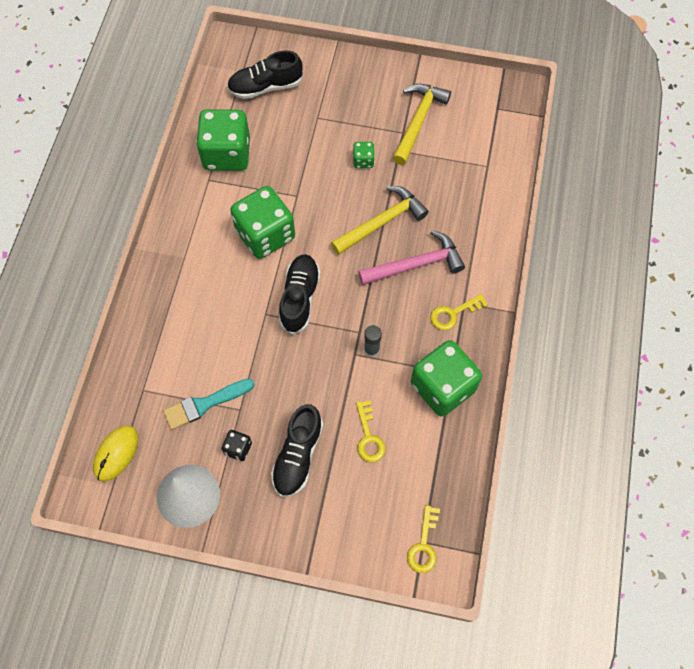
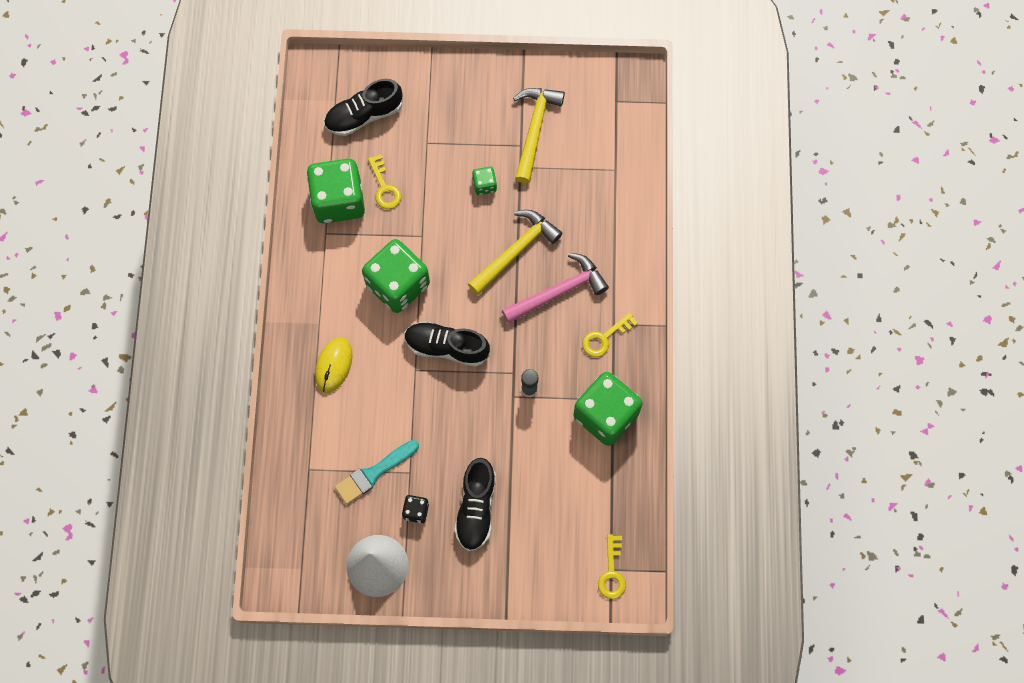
camera: 10 degrees left, 5 degrees up
(116, 453) = (297, 537): yellow mouse -> yellow mouse (333, 365)
(299, 298) = (447, 347): black shoe -> black shoe turned 75 degrees counterclockwise
(369, 437) = (542, 478): yellow key -> yellow key (384, 187)

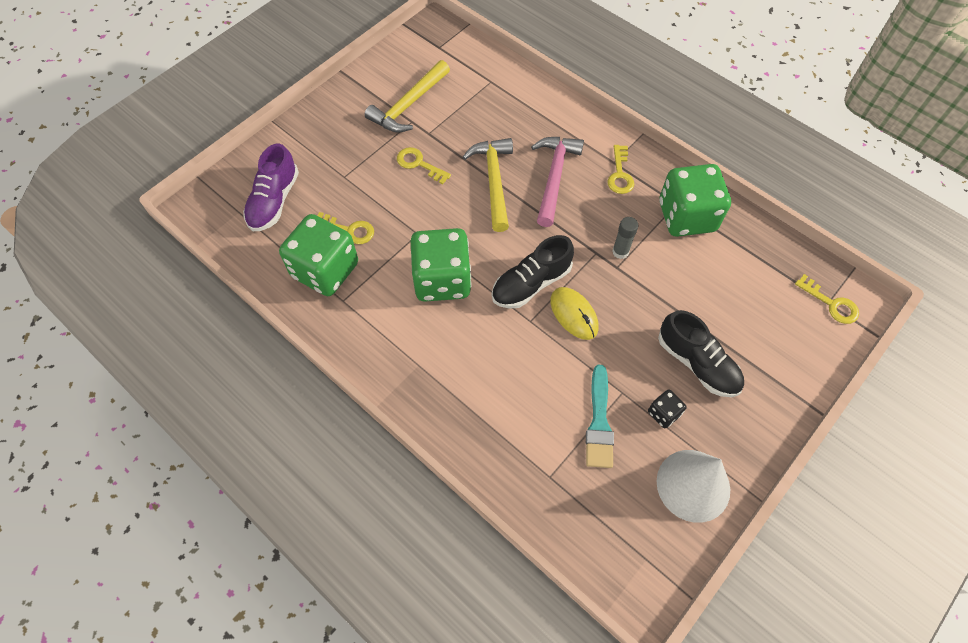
camera: 50 degrees left, 10 degrees down
(333, 365) = (468, 381): yellow mouse -> yellow mouse (574, 314)
(364, 115) = (274, 201): black shoe -> purple shoe
(484, 185) = (419, 164): green dice -> yellow key
(534, 130) = (408, 105): yellow hammer -> yellow hammer turned 105 degrees counterclockwise

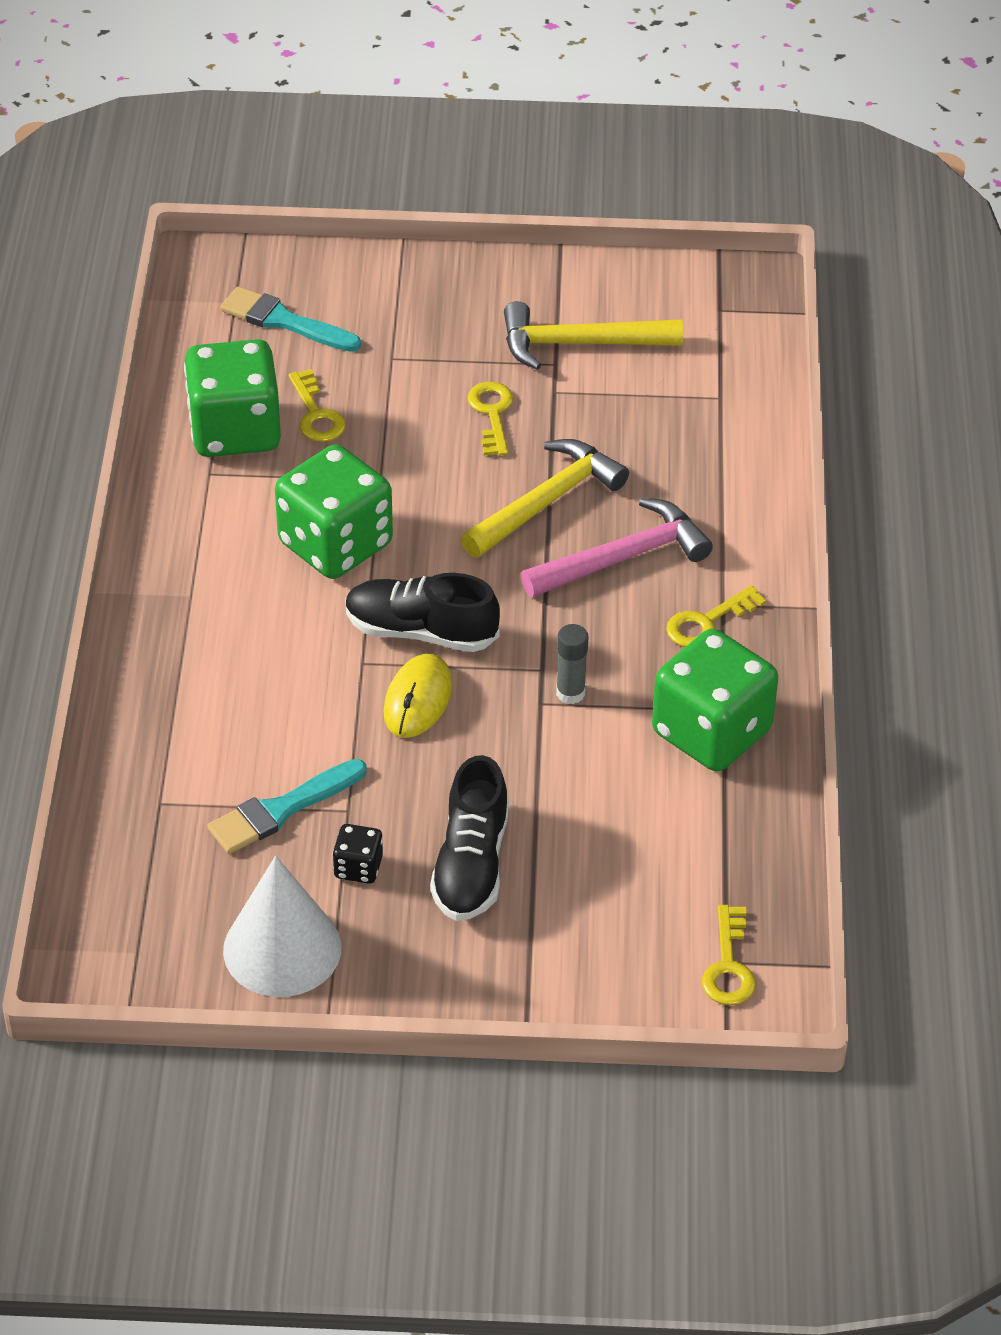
camera: 50 degrees right, 15 degrees down
(274, 201) = (284, 321): purple shoe -> turquoise brush

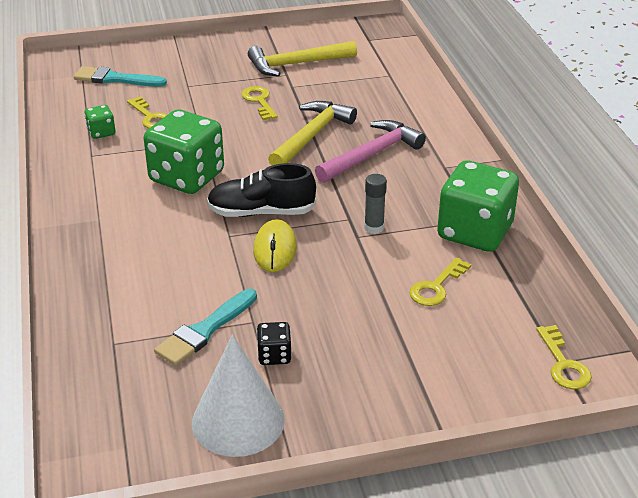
camera: 15 degrees left, 10 degrees down
(235, 431) = (101, 132): green dice -> green dice, size x0.44
(471, 864) = (354, 338): black shoe -> none
(707, 622) = (440, 177): yellow key -> yellow key (436, 287)

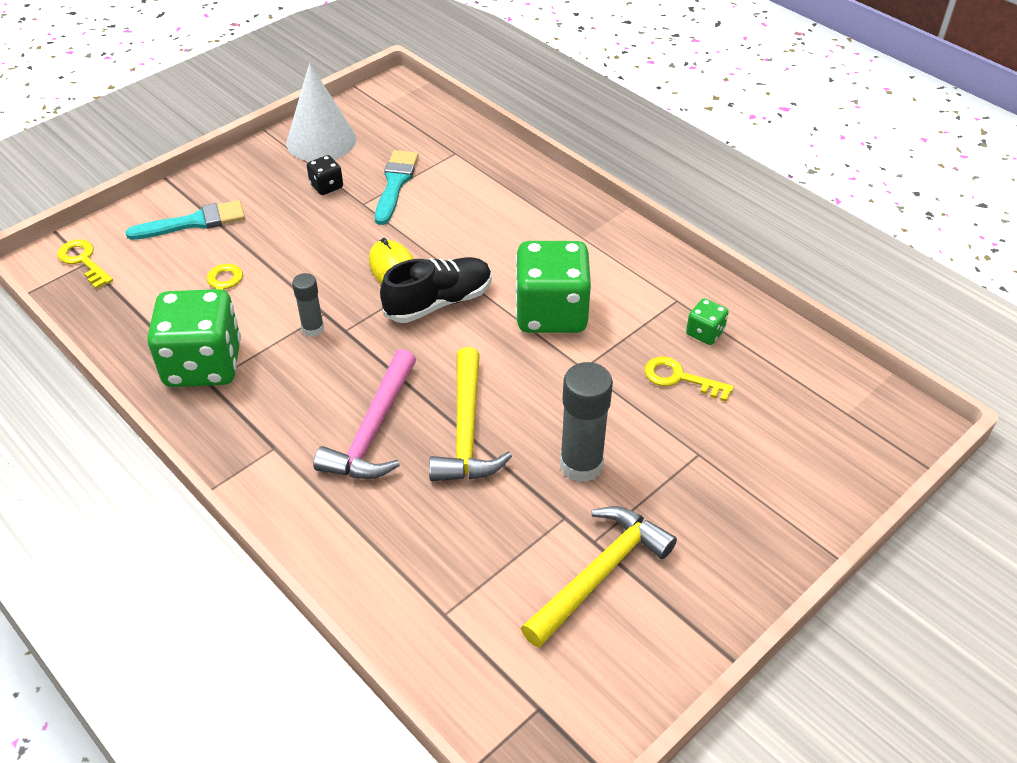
camera: 150 degrees right, 10 degrees up
(115, 79) = (798, 424): turquoise brush -> turquoise brush (193, 222)
(259, 101) = (581, 465): yellow key -> grey glue stick

